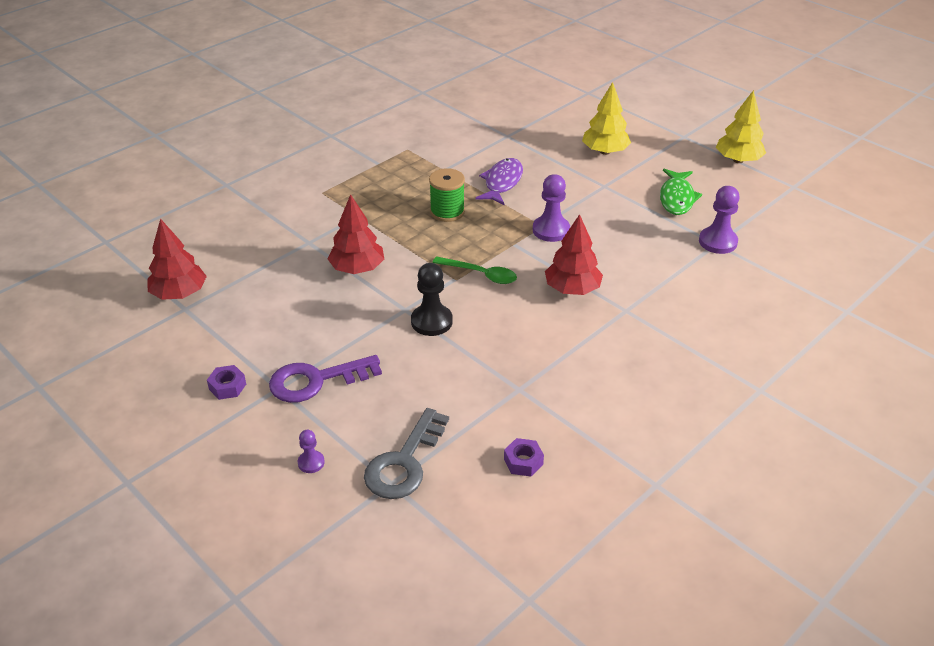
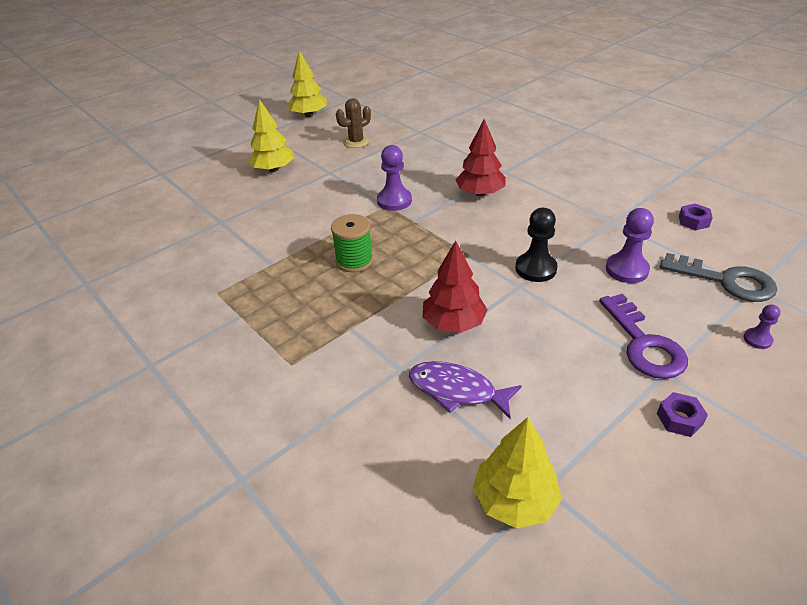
camera: 85 degrees left, 0 degrees up
(179, 294) = (514, 500): red tree -> yellow tree
(480, 274) = (461, 240): green spoon -> none
(502, 182) = (309, 226): purple fish -> purple fish (457, 390)
(677, 198) = (356, 142): green fish -> brown cactus
(717, 242) = (417, 131): purple pawn -> purple pawn (626, 270)

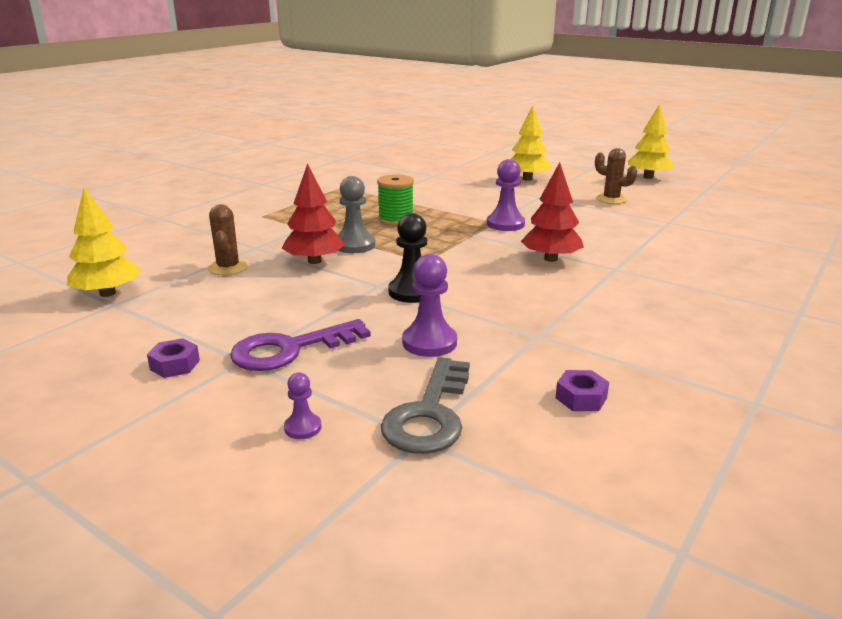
camera: 75 degrees right, 15 degrees down
(418, 293) = (354, 245): none -> grey pawn
(457, 390) = (228, 268): purple fish -> brown cactus

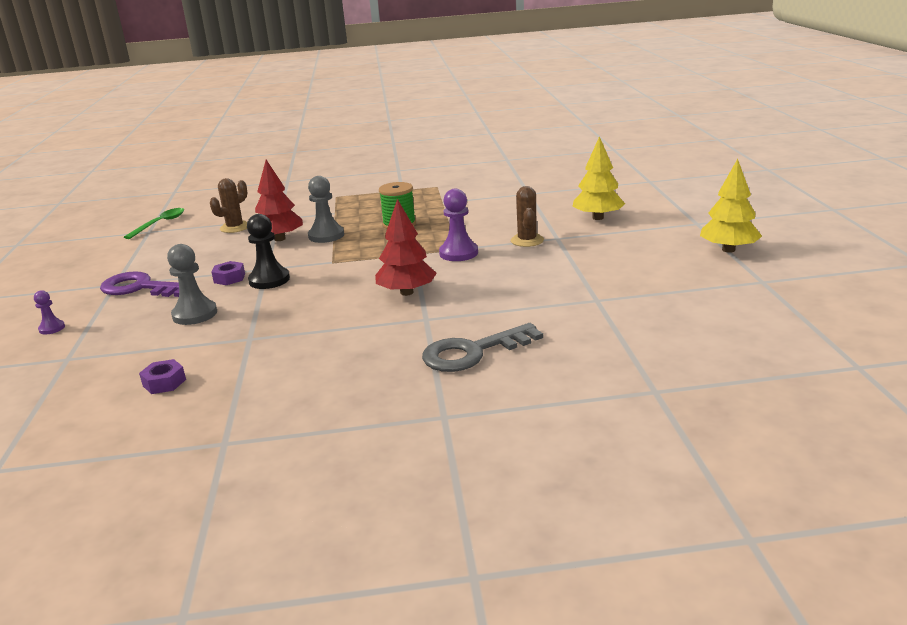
camera: 50 degrees right, 0 degrees up
(107, 293) = (160, 224): yellow tree -> green spoon
(175, 365) = (92, 274): purple nut -> purple nut (229, 278)
(429, 342) = (195, 314): purple pawn -> grey pawn
(429, 414) = (96, 350): grey key -> grey key (472, 352)
(611, 199) = (613, 260): brown cactus -> brown cactus (527, 240)

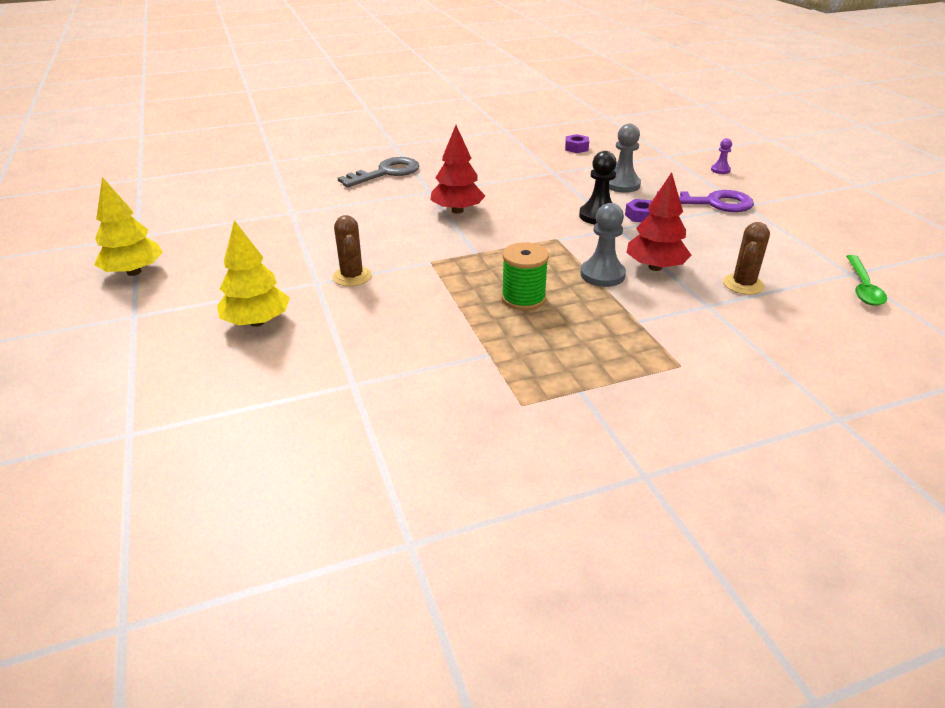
camera: 165 degrees right, 10 degrees up
(458, 253) = (426, 255): purple pawn -> none

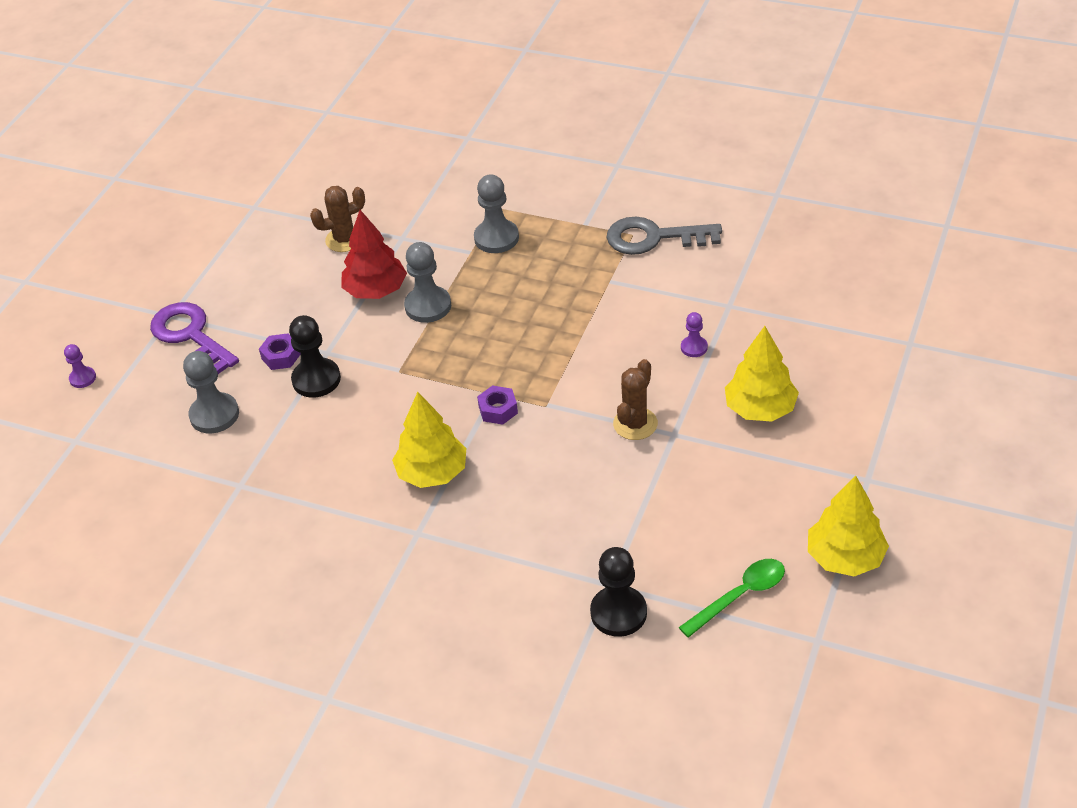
camera: 135 degrees left, 10 degrees up
(274, 206) = (618, 613): none -> black pawn
(354, 338) = (694, 347): none -> purple pawn
(386, 173) = (419, 614): grey key -> grey key (653, 238)
(457, 210) = (432, 473): red tree -> yellow tree
(523, 299) = (522, 316): green spool -> none
(576, 148) = (134, 524): purple nut -> purple nut (498, 410)
(636, 340) = (496, 238): none -> grey pawn
(863, 287) = (273, 193): green spoon -> green spoon (740, 596)

